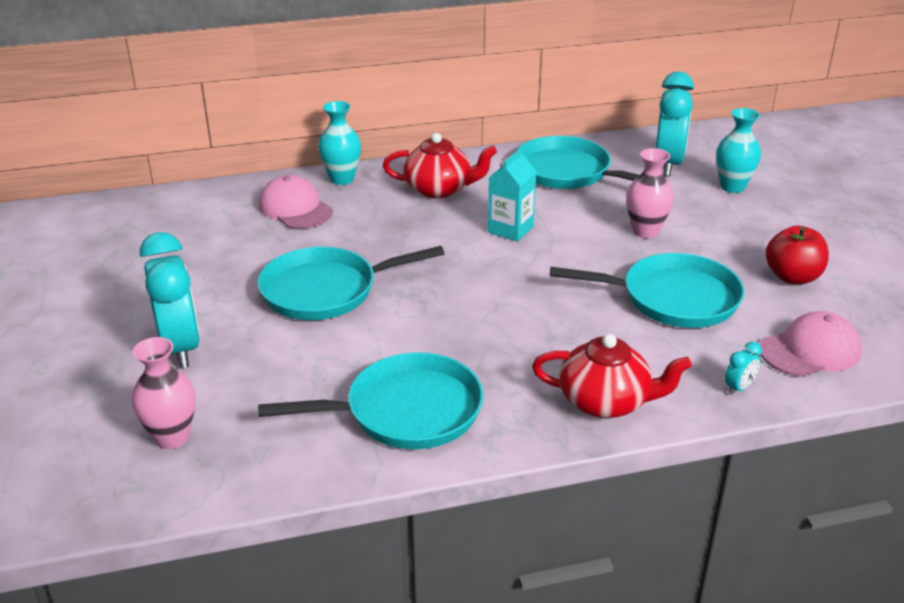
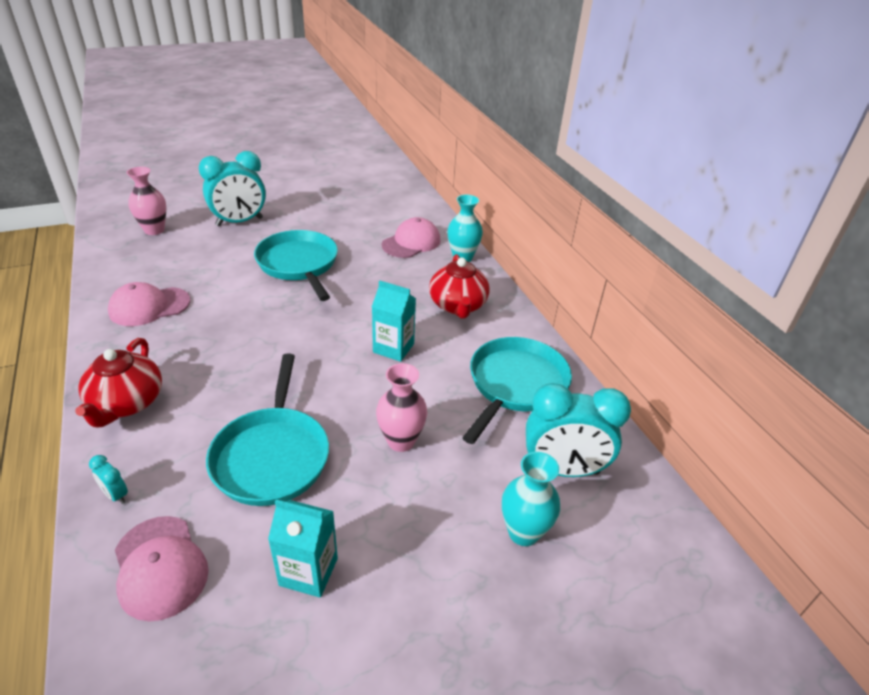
camera: 80 degrees right, 5 degrees up
(406, 411) = (149, 306): turquoise pan -> pink cap
(792, 277) = (308, 571): red apple -> turquoise carton

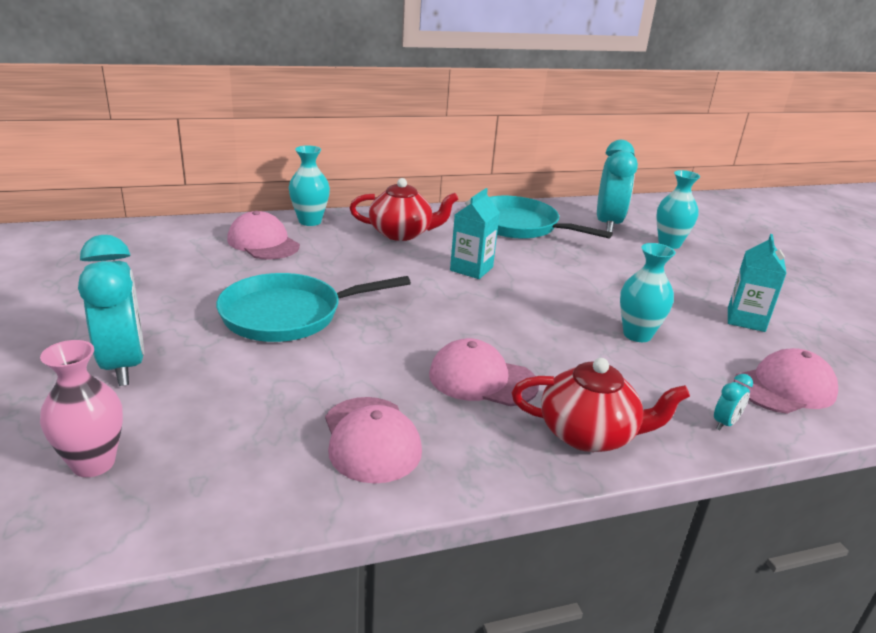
camera: 85 degrees left, 10 degrees down
(207, 352) = (482, 379): none -> pink cap
(272, 456) = (637, 335): turquoise pan -> turquoise vase
(401, 441) = (598, 276): pink vase -> none

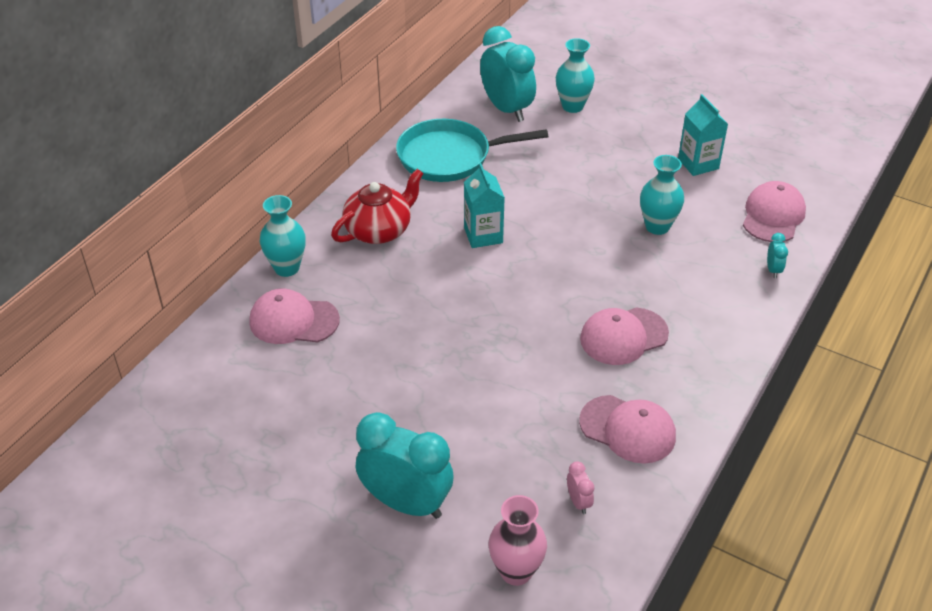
camera: 40 degrees left, 15 degrees up
(233, 457) = (578, 502): none -> pink clock
(288, 315) = (434, 377): turquoise pan -> none
(589, 434) = (722, 333): red teapot -> none

